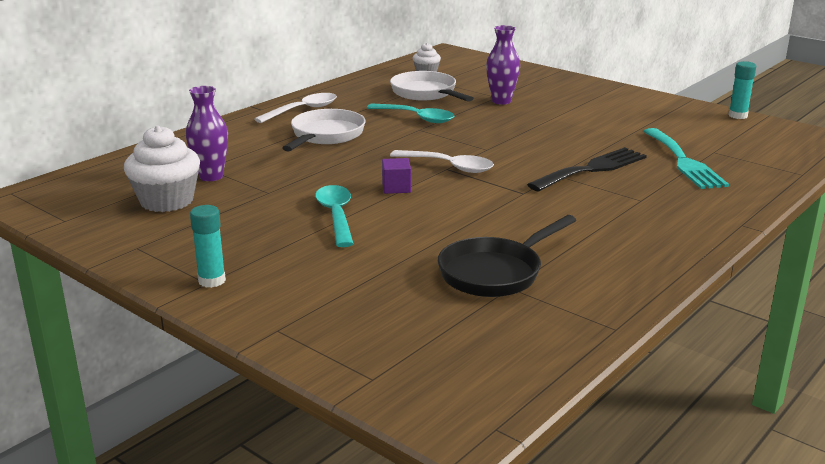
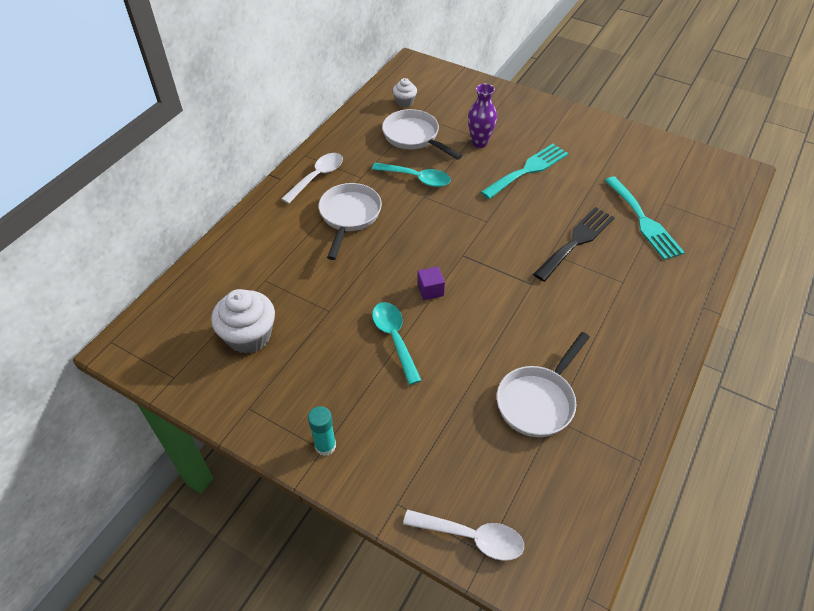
camera: 10 degrees left, 25 degrees up
(211, 176) = (273, 293): purple vase -> none
(448, 166) = (463, 252): white spoon -> white spoon (471, 537)
(495, 272) = (538, 401): black pan -> white pan
(552, 121) = (528, 170): none -> turquoise fork
(738, 116) = (671, 145): turquoise glue stick -> none

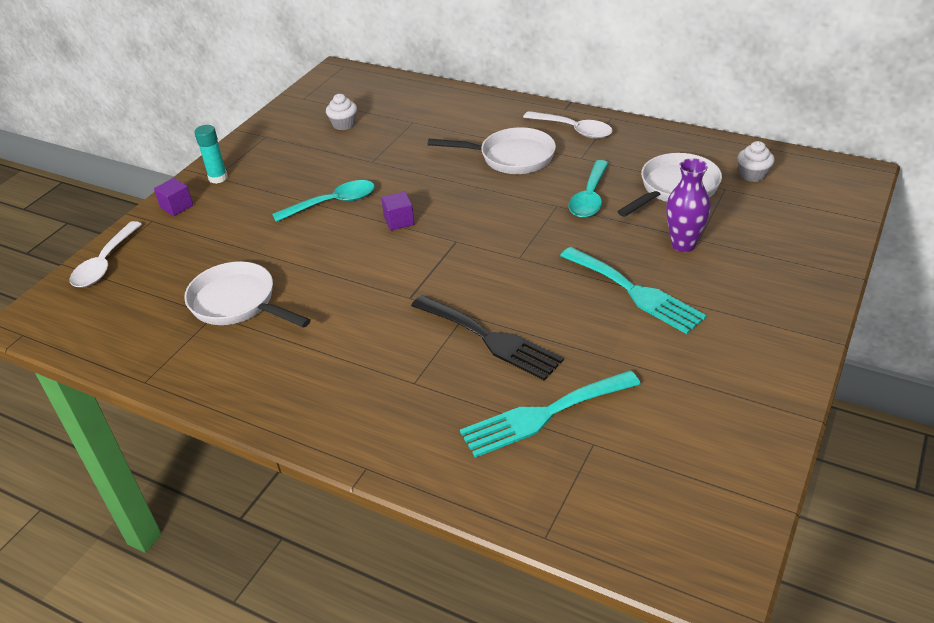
camera: 90 degrees right, 10 degrees down
(249, 336) = (343, 124): white cupcake -> white cupcake, size x0.54
(374, 480) = (177, 207): none -> purple cube

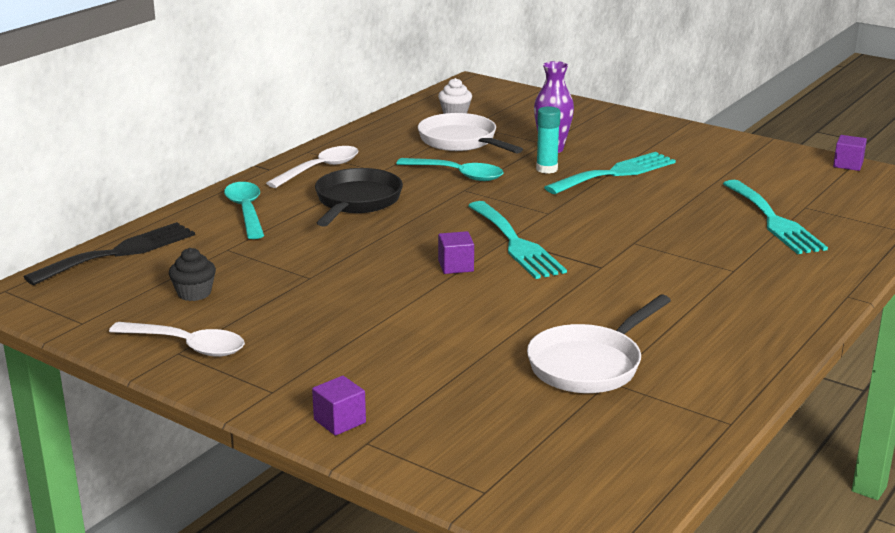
camera: 85 degrees left, 15 degrees down
(105, 263) = (467, 476): white spoon -> white spoon (187, 346)
(218, 178) = (277, 389): turquoise glue stick -> turquoise glue stick (546, 169)
(333, 203) = (396, 304): turquoise spoon -> turquoise spoon (246, 211)
(343, 124) = (194, 293): white cupcake -> black cupcake
(448, 246) = (516, 243): none -> turquoise fork
(490, 339) = (673, 234): black fork -> black fork (119, 252)
(511, 157) = (356, 202): white pan -> black pan
(755, 494) = (848, 164): none -> purple cube

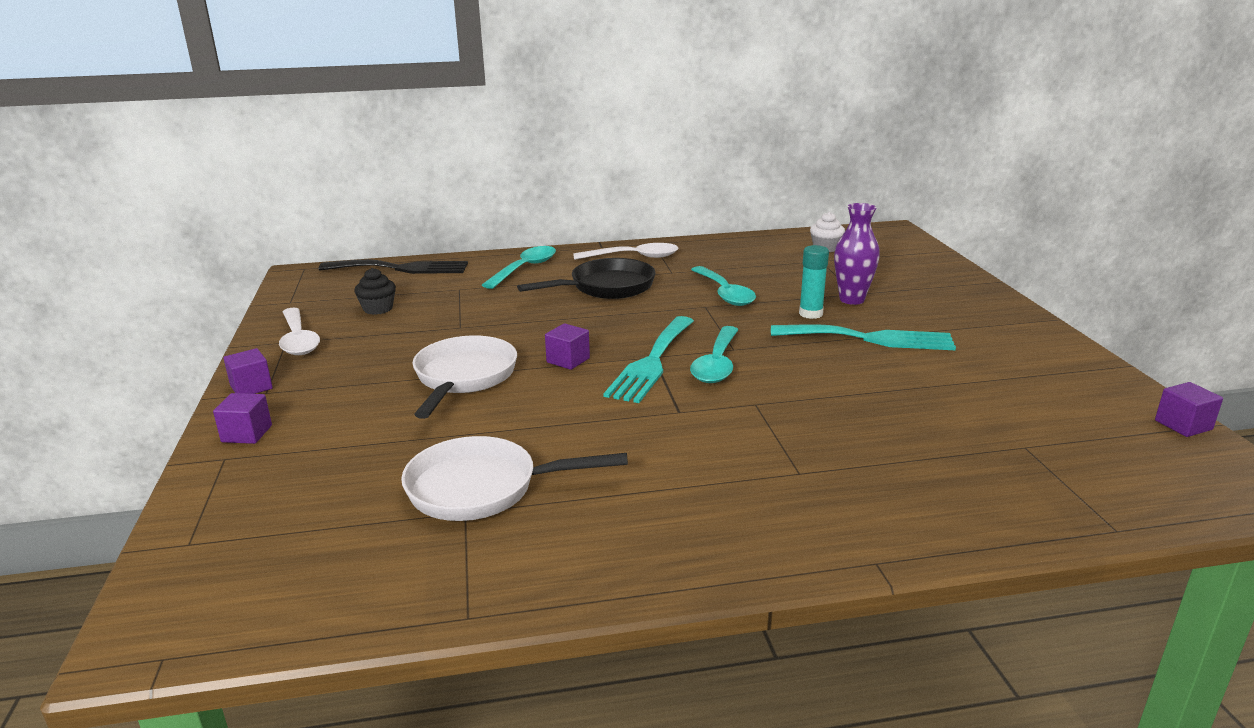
camera: 45 degrees right, 0 degrees up
(249, 394) = (251, 387): none -> purple cube
(461, 141) = (784, 270): white pan -> white pan (463, 378)
(559, 227) = (717, 364): none -> turquoise spoon
(773, 220) = (952, 445): turquoise fork -> none

